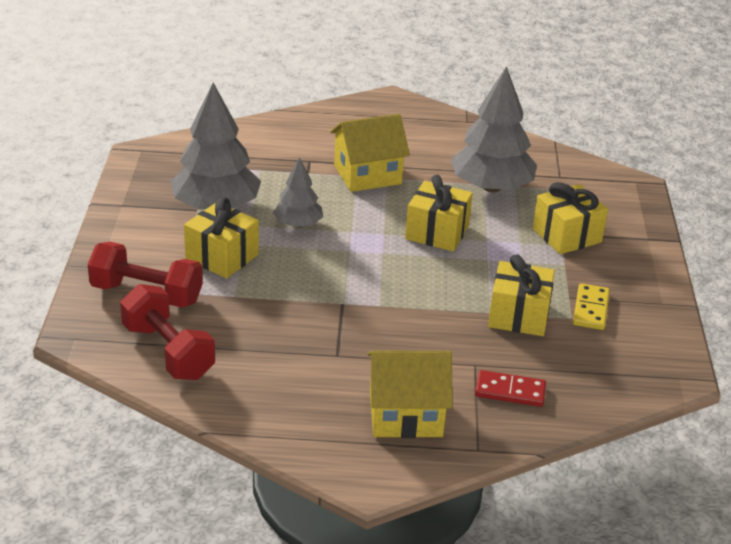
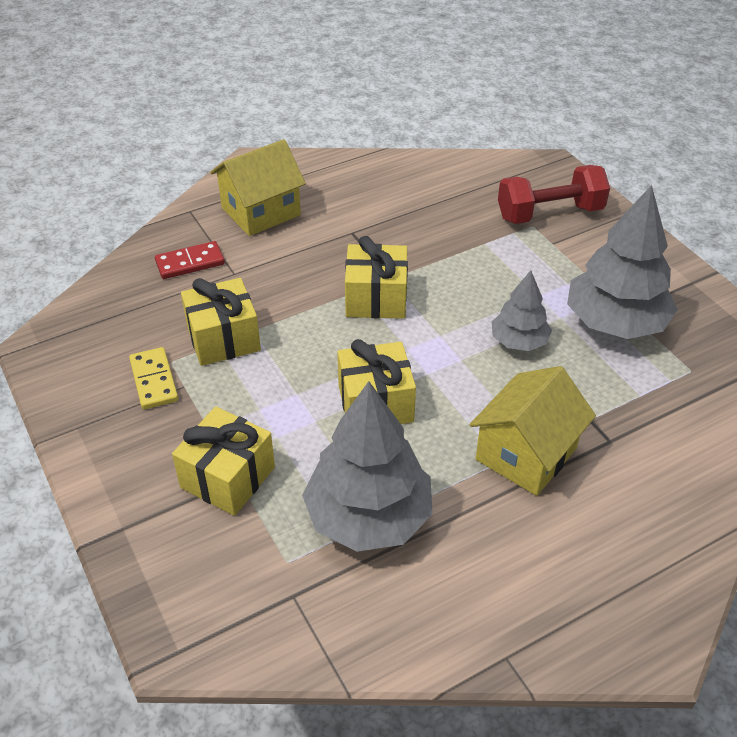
camera: 150 degrees right, 10 degrees up
(168, 352) = (475, 181): red dumbbell -> none
(222, 257) = (539, 272): yellow gift -> yellow gift (376, 299)

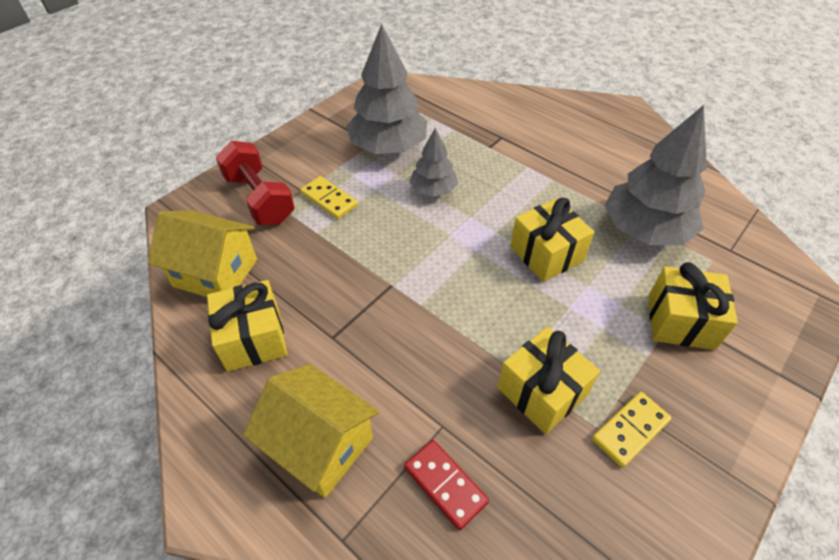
camera: 110 degrees left, 5 degrees up
(376, 299) = (426, 288): yellow gift -> yellow gift (253, 338)
(526, 454) = (537, 169): yellow house -> yellow house (215, 273)
(531, 258) = (329, 200): none -> yellow domino

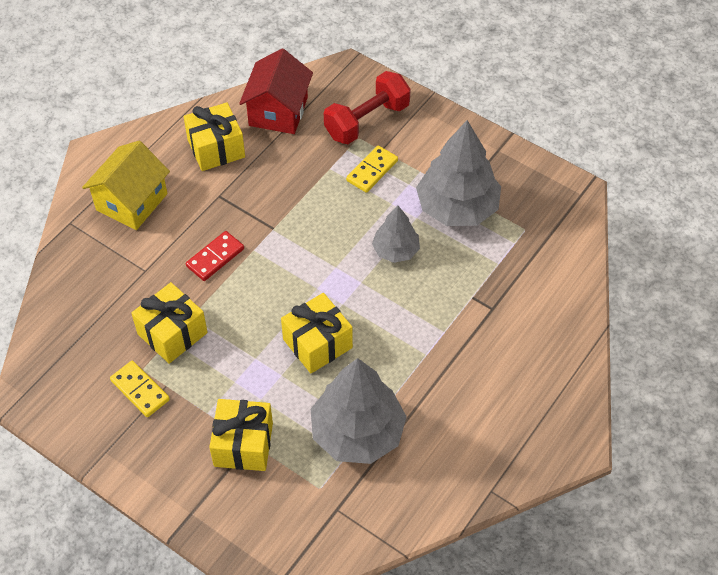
camera: 85 degrees right, 5 degrees up
(215, 273) = (278, 111): yellow house -> red house
(445, 484) = (102, 274): red domino -> red domino (215, 257)

